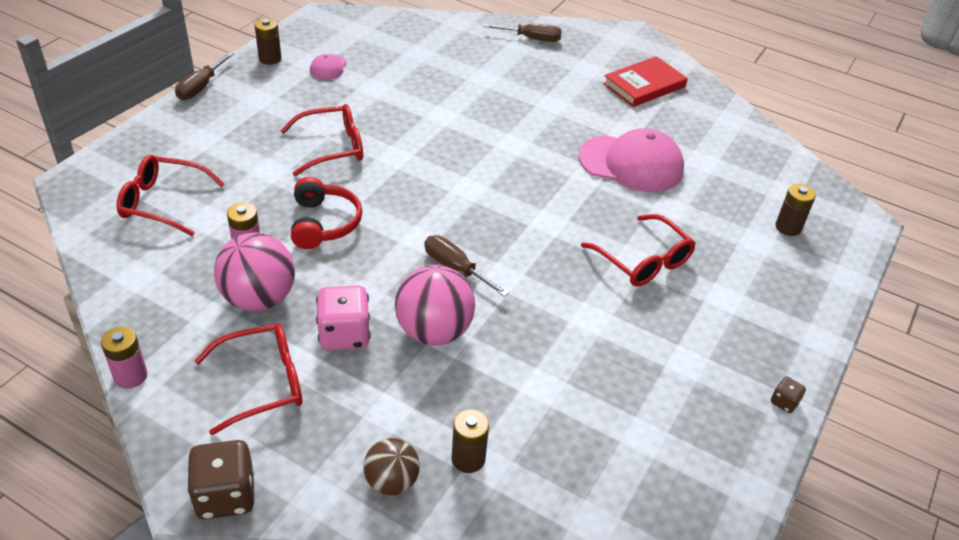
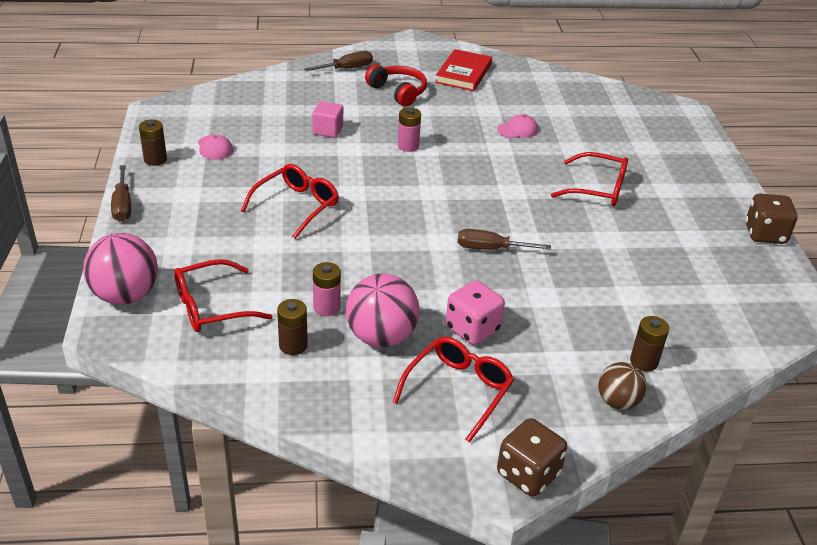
camera: 35 degrees left, 5 degrees down
(130, 376) = (356, 440): pink battery -> pink battery (408, 146)
(324, 223) = (360, 262): red headphones -> red headphones (398, 92)
(434, 331) = (527, 296): pink ball -> pink ball (126, 295)
(442, 90) = (328, 130): none -> pink cube
(631, 164) = (517, 130): pink cap -> pink cap, size x0.47
(784, 402) = (765, 234): brown dice -> brown dice, size x2.07
(788, 227) = (652, 131): brown battery -> brown battery (293, 345)

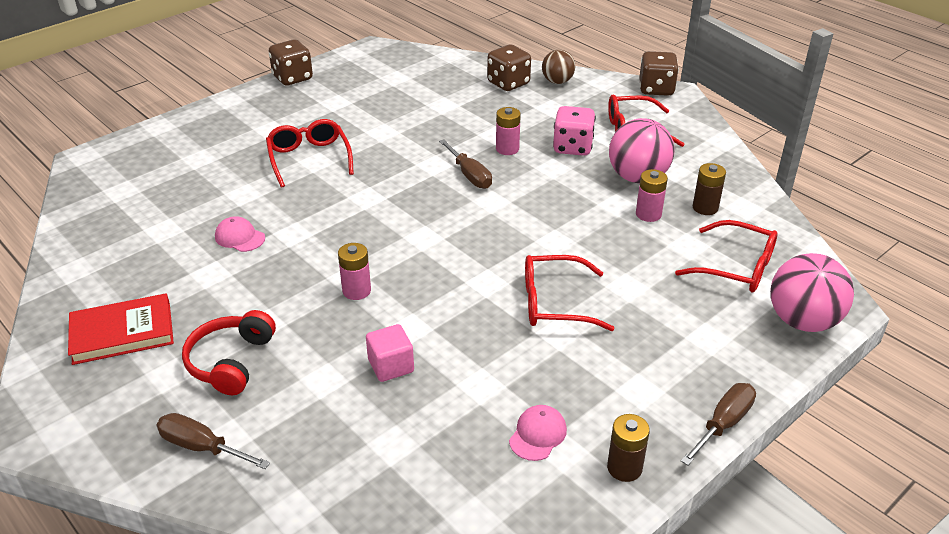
camera: 125 degrees left, 0 degrees up
(511, 290) = (507, 149): none -> pink battery
(644, 361) = (508, 83): brown battery -> brown dice

